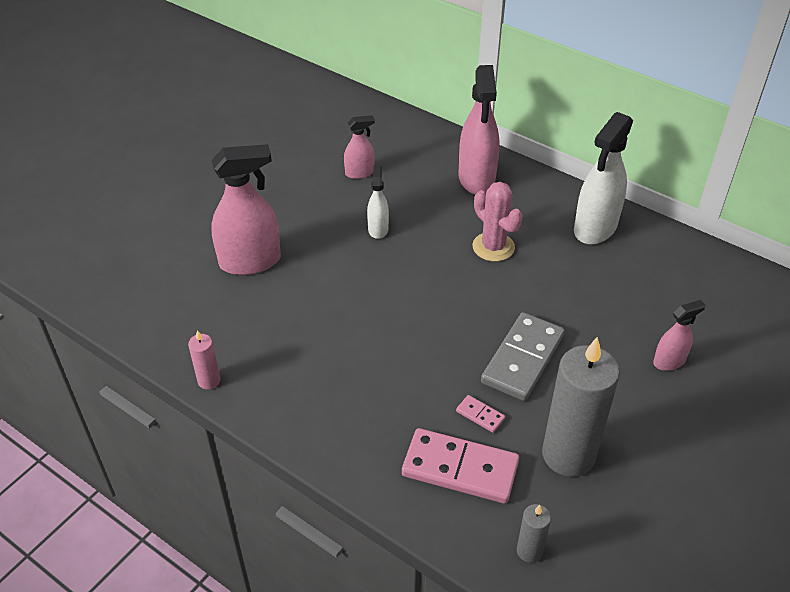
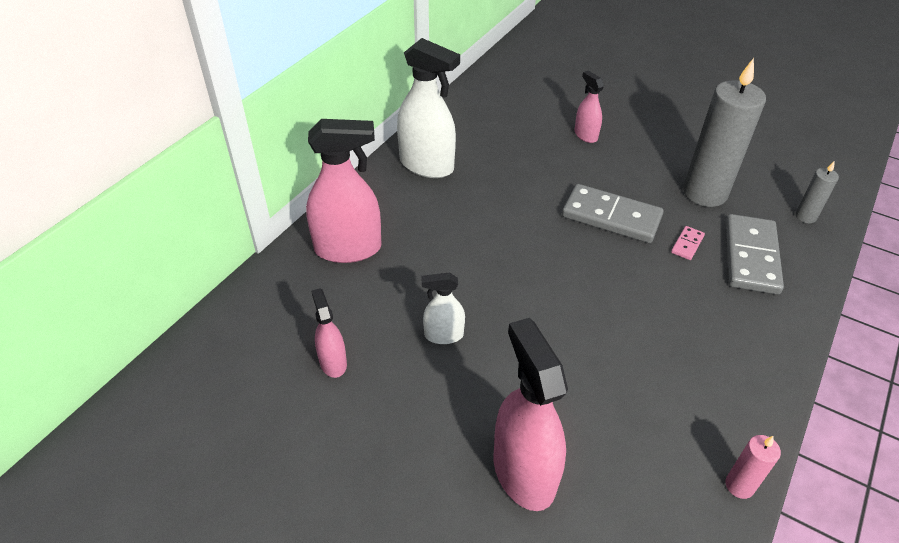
camera: 95 degrees left, 0 degrees up
(460, 469) = (751, 257): pink domino -> grey domino
(493, 247) = (463, 235): pink cactus -> none

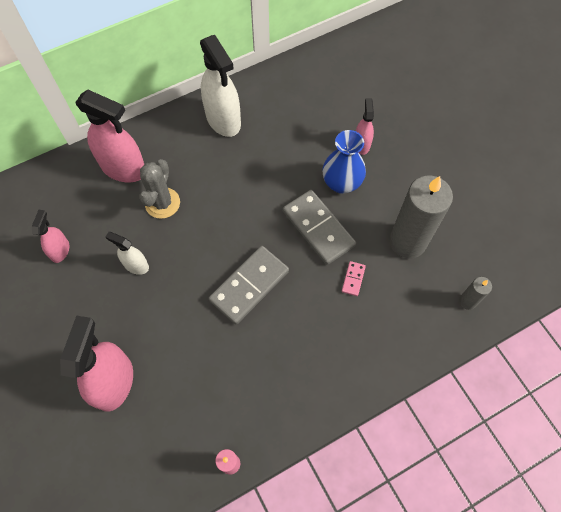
camera: 30 degrees right, 20 degrees up
(423, 262) = (162, 203): none -> grey cactus
(597, 172) = (341, 183): none -> blue vase
(687, 244) = (353, 279): pink domino -> pink domino turned 45 degrees counterclockwise
(751, 257) = (391, 313): grey domino -> grey domino (249, 286)

